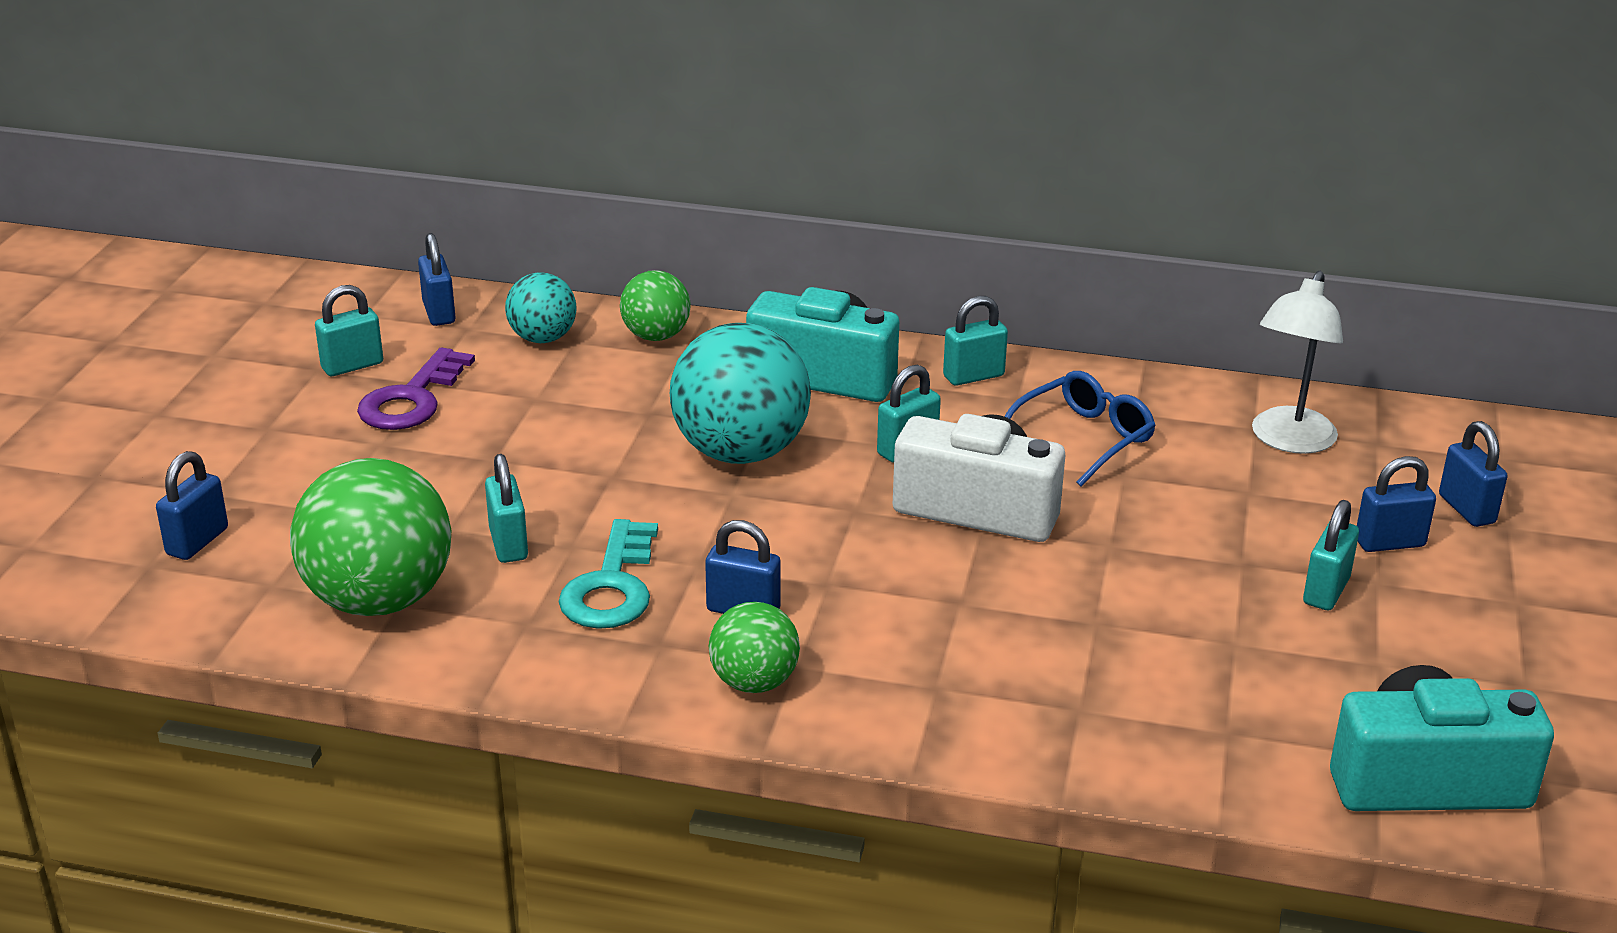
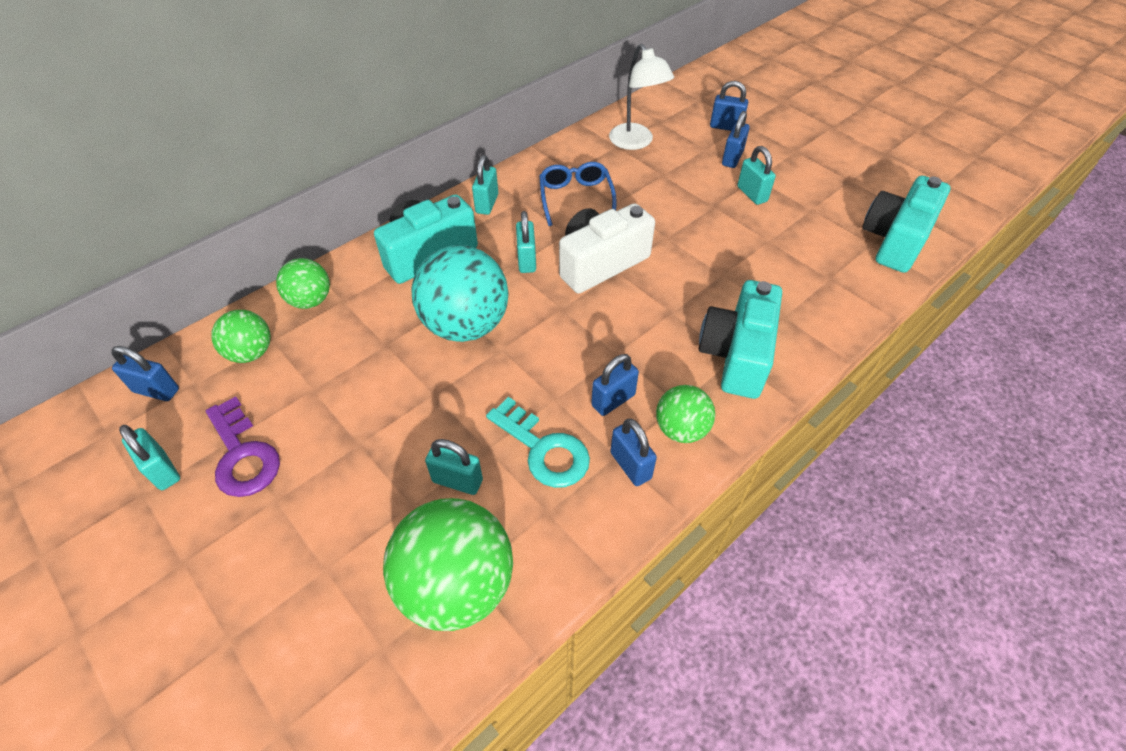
camera: 55 degrees left, 20 degrees up
(197, 541) = (283, 679): blue padlock -> blue padlock (630, 465)
(352, 366) = (162, 470): turquoise padlock -> turquoise padlock turned 45 degrees counterclockwise
(543, 338) = (251, 353): turquoise ball -> green ball
(943, 687) = (736, 355): none -> turquoise camera

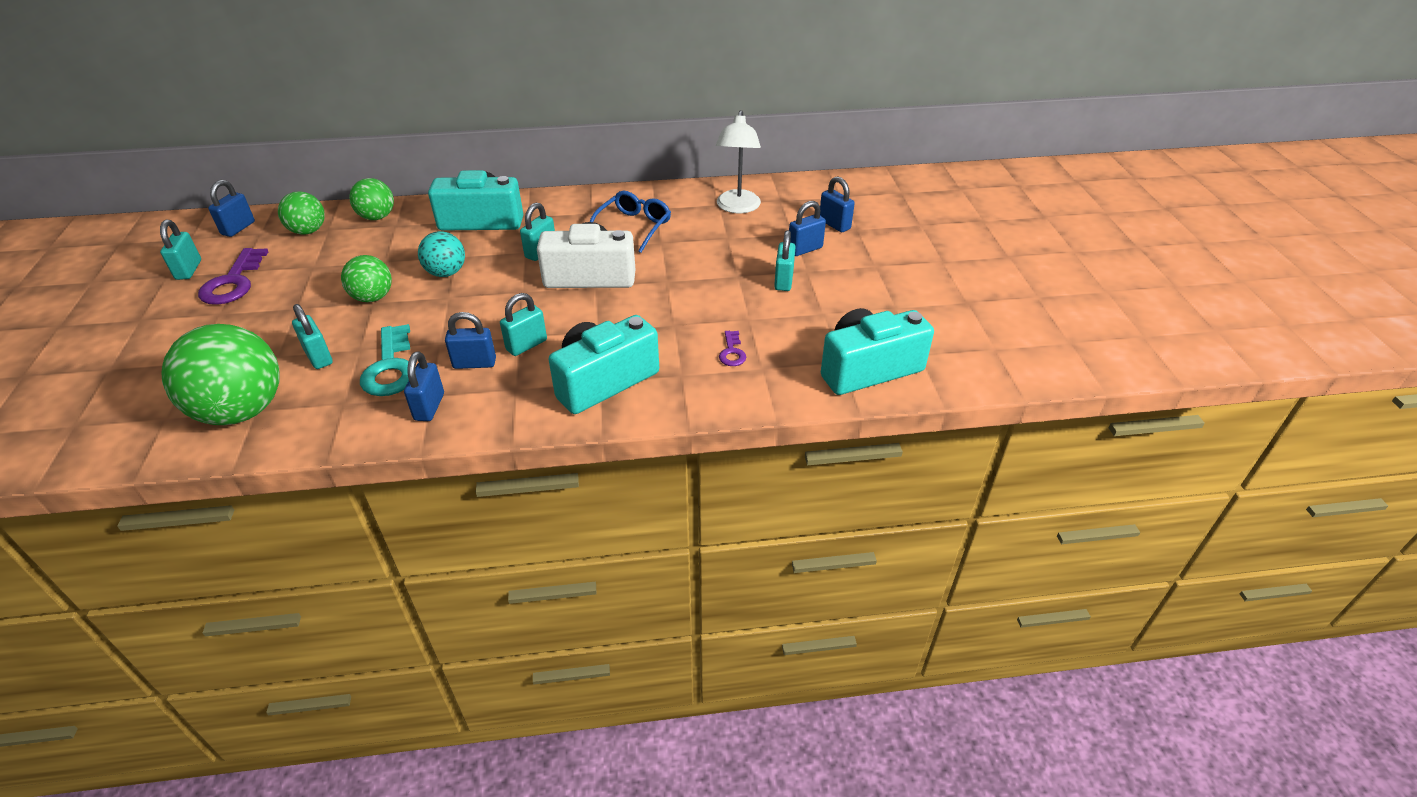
camera: 35 degrees right, 10 degrees down
(156, 390) = (238, 228): blue padlock -> blue padlock turned 60 degrees clockwise
(465, 325) = (446, 273): turquoise ball -> turquoise ball, size x0.55
(487, 204) = (564, 205): turquoise padlock -> turquoise padlock (526, 345)
(681, 429) = (494, 405): green ball -> green ball (373, 297)
(794, 276) = (732, 352): none -> purple key

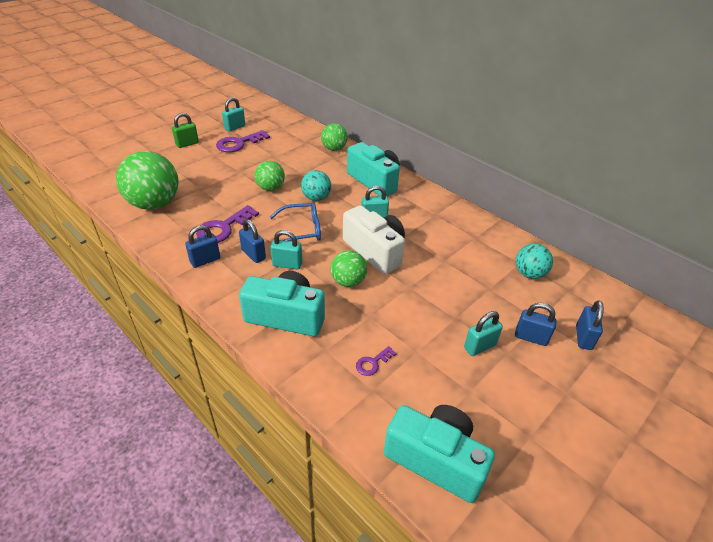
camera: 50 degrees right, 0 degrees up
(149, 327) = (187, 144): none -> green padlock
(238, 228) = (278, 119): blue padlock -> none
(308, 231) = (298, 137): green ball -> green ball (348, 281)
(318, 357) = (210, 201): turquoise padlock -> none
(391, 367) = (224, 228): turquoise key -> purple key
(633, 227) = (444, 240): blue glasses -> blue glasses (302, 230)
(737, 207) = (529, 274): white lamp -> turquoise ball

